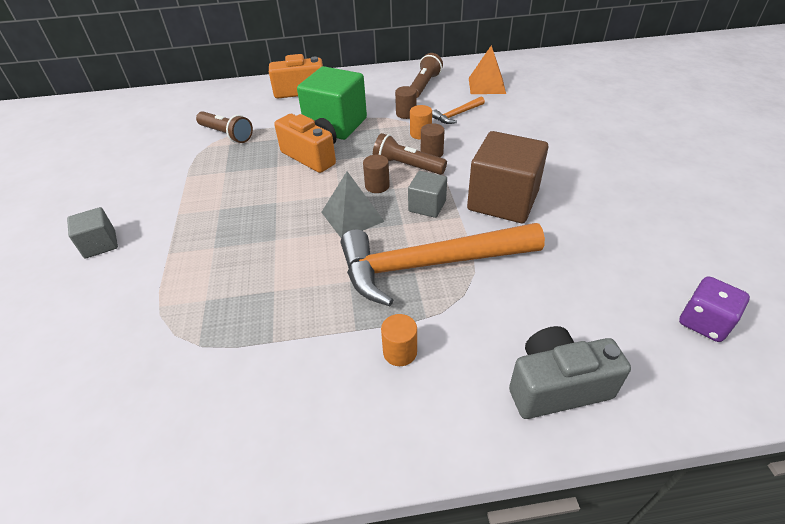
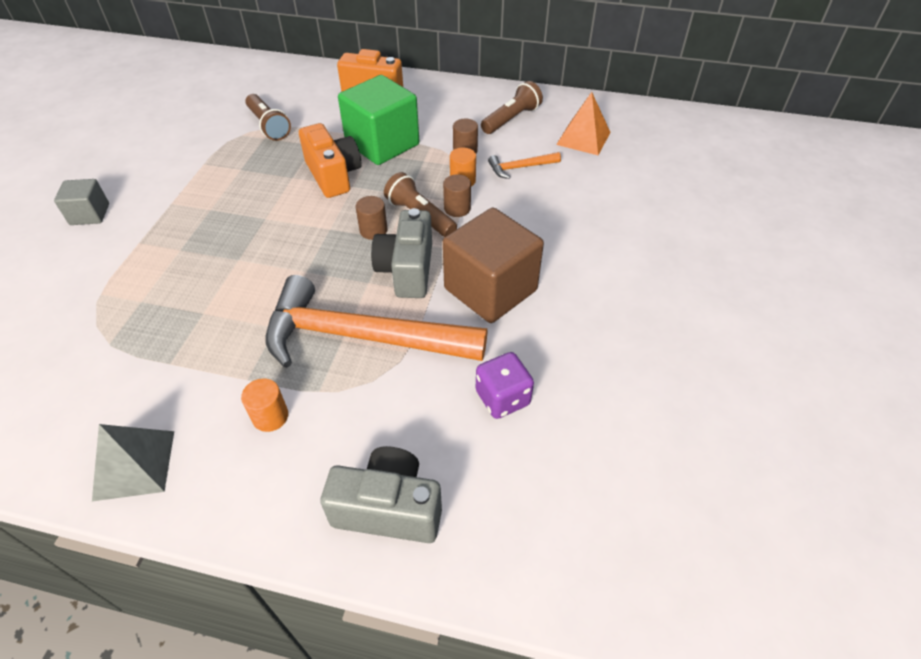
camera: 20 degrees right, 5 degrees up
(352, 216) = (325, 258): grey pyramid -> grey pyramid (134, 464)
(427, 206) = (407, 270): grey cube -> grey camera
(704, 322) = (596, 505): purple dice -> purple dice (502, 398)

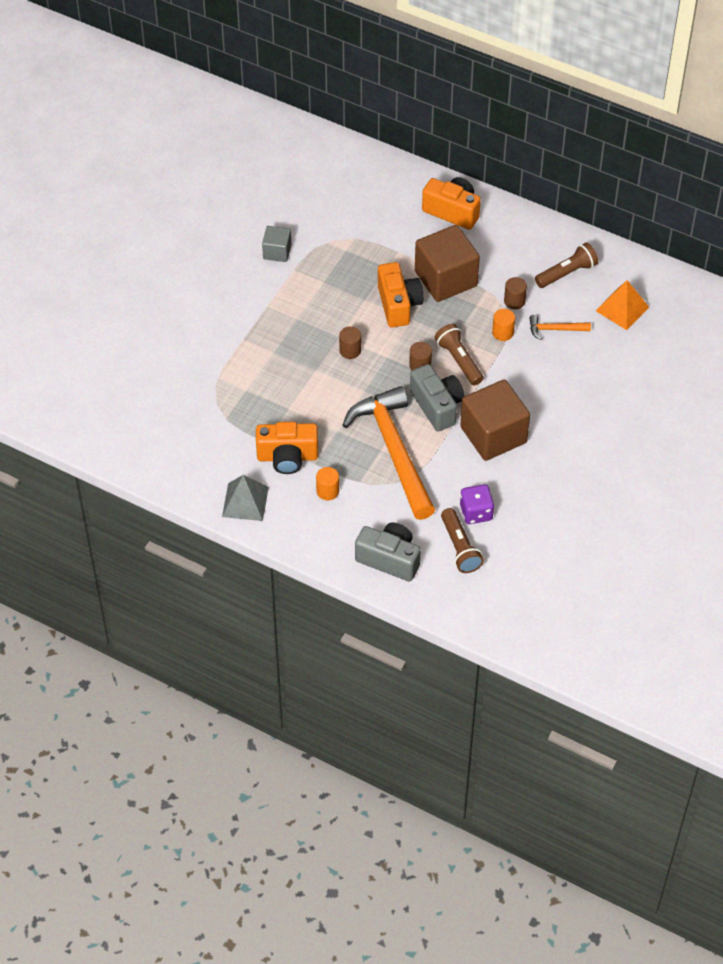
camera: 15 degrees right, 5 degrees up
(90, 214) = (205, 304): grey cube -> grey cube (277, 252)
(203, 379) = (287, 457): none -> orange camera
(268, 126) = (351, 236): brown flashlight -> brown flashlight (459, 547)
(361, 336) = (394, 450): orange hammer -> orange hammer turned 45 degrees clockwise
(382, 144) = (446, 279): green cube -> brown cube
(407, 270) = (437, 406): grey camera -> grey camera turned 135 degrees clockwise
(457, 208) = (490, 359): brown cylinder -> brown cylinder (350, 350)

